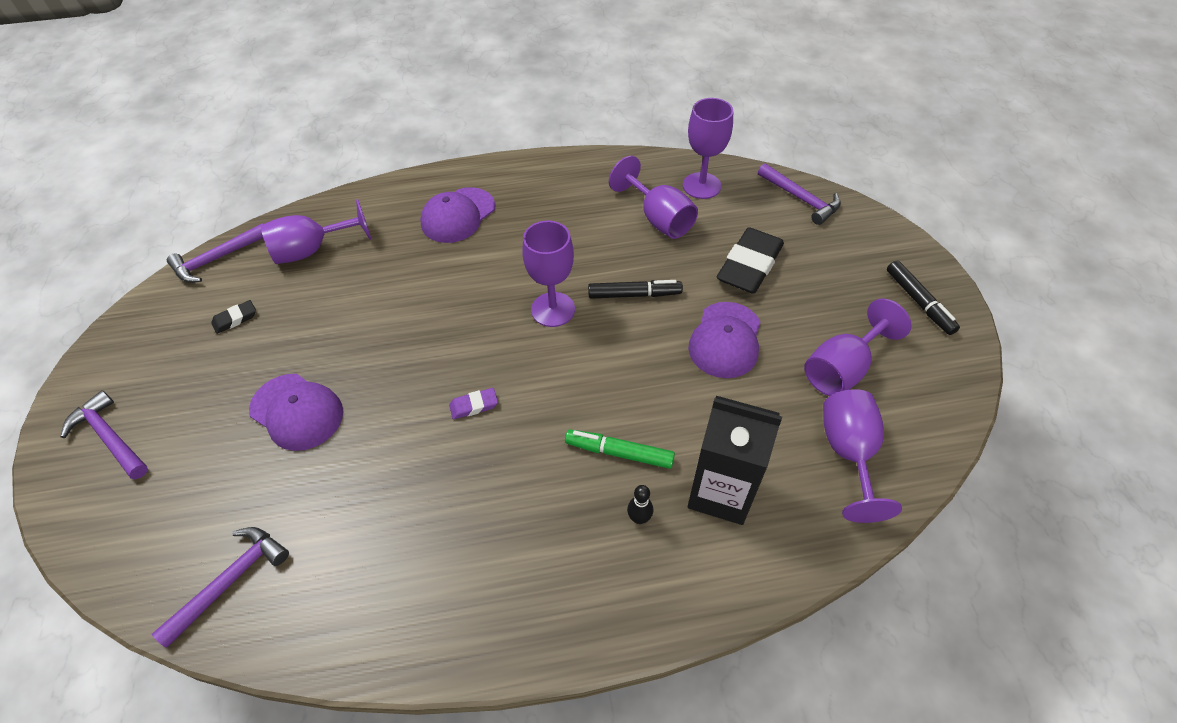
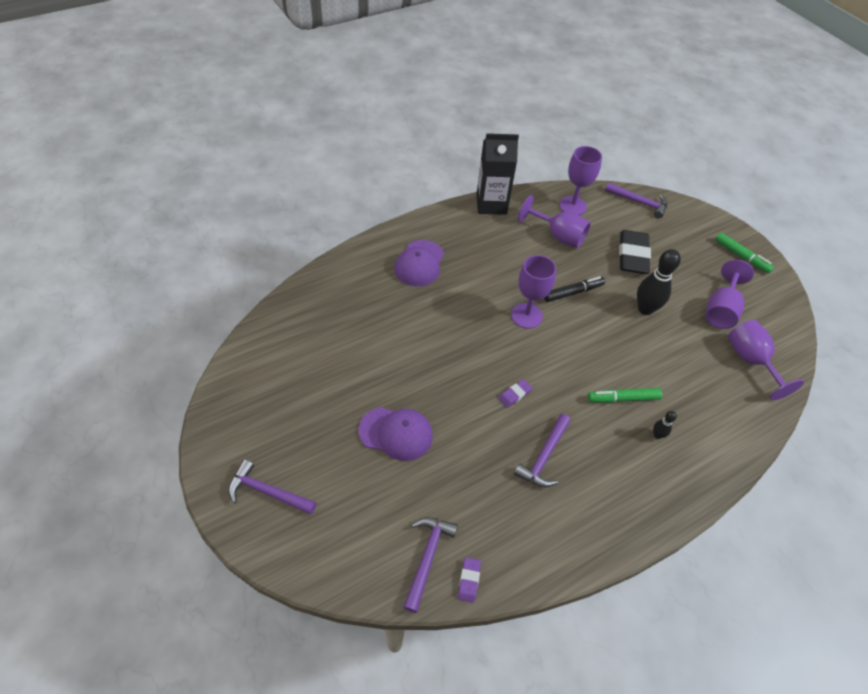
camera: 25 degrees left, 0 degrees up
(217, 259) = (256, 338): purple hammer -> purple hammer (544, 457)
(235, 319) = (303, 380): black eraser -> none
(260, 630) = (469, 580): none -> purple eraser
(312, 250) = (327, 314): purple goblet -> none
(721, 492) = (694, 405): black carton -> black carton (491, 204)
(725, 340) = (645, 309): purple cap -> black bowling pin
(919, 302) = (741, 256): black marker -> green marker

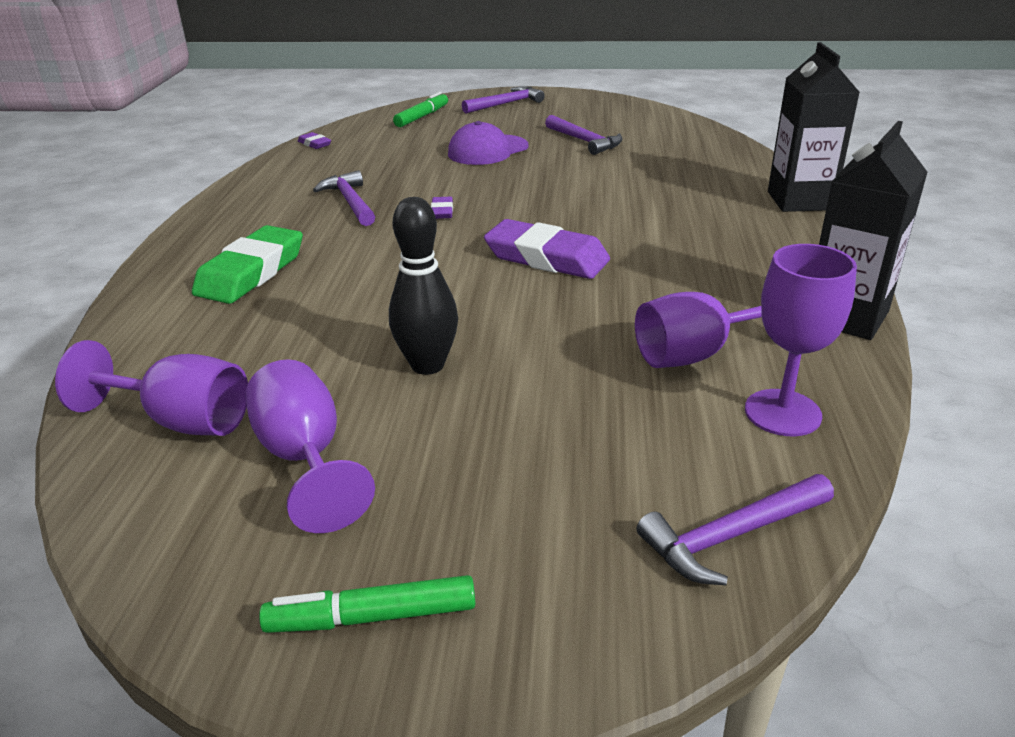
camera: 130 degrees right, 20 degrees down
(374, 243) = (799, 201): none -> black carton
(419, 263) = (730, 218): purple cap -> none
(427, 557) = (359, 136): purple hammer -> purple hammer (584, 141)
(526, 316) = (546, 258): purple goblet -> purple eraser
(573, 292) = (545, 311): black marker -> none
(623, 398) = (329, 272): green marker -> green marker (422, 117)
(632, 255) = (561, 420): black eraser -> none
(657, 435) = (251, 272): black bowling pin -> green eraser

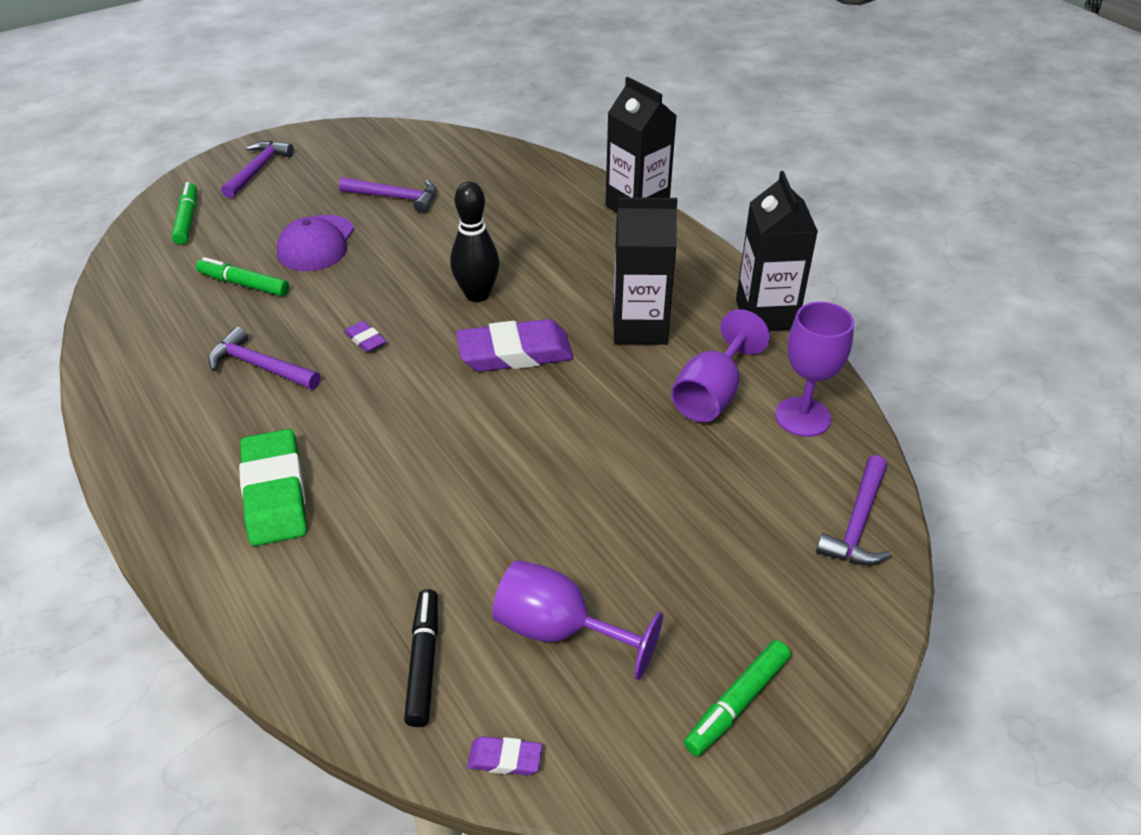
camera: 40 degrees left, 10 degrees up
(181, 421) = (424, 662): purple goblet -> black marker
(314, 144) = (112, 304): purple eraser -> purple eraser (505, 759)
(407, 157) = (244, 284): none -> green marker
(427, 365) = (547, 503): black bowling pin -> black bowling pin (477, 295)
(688, 280) = (639, 327): none -> black carton

